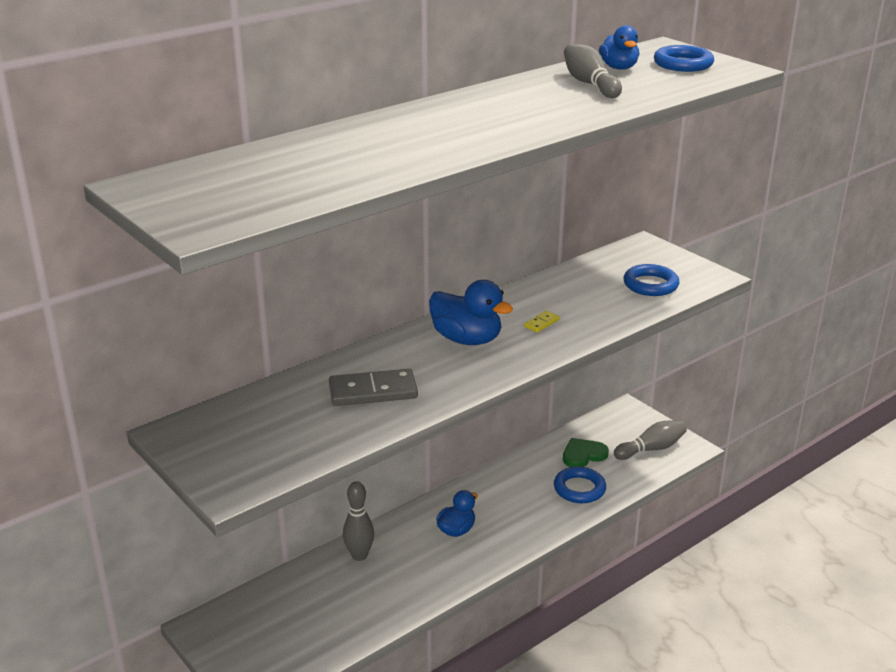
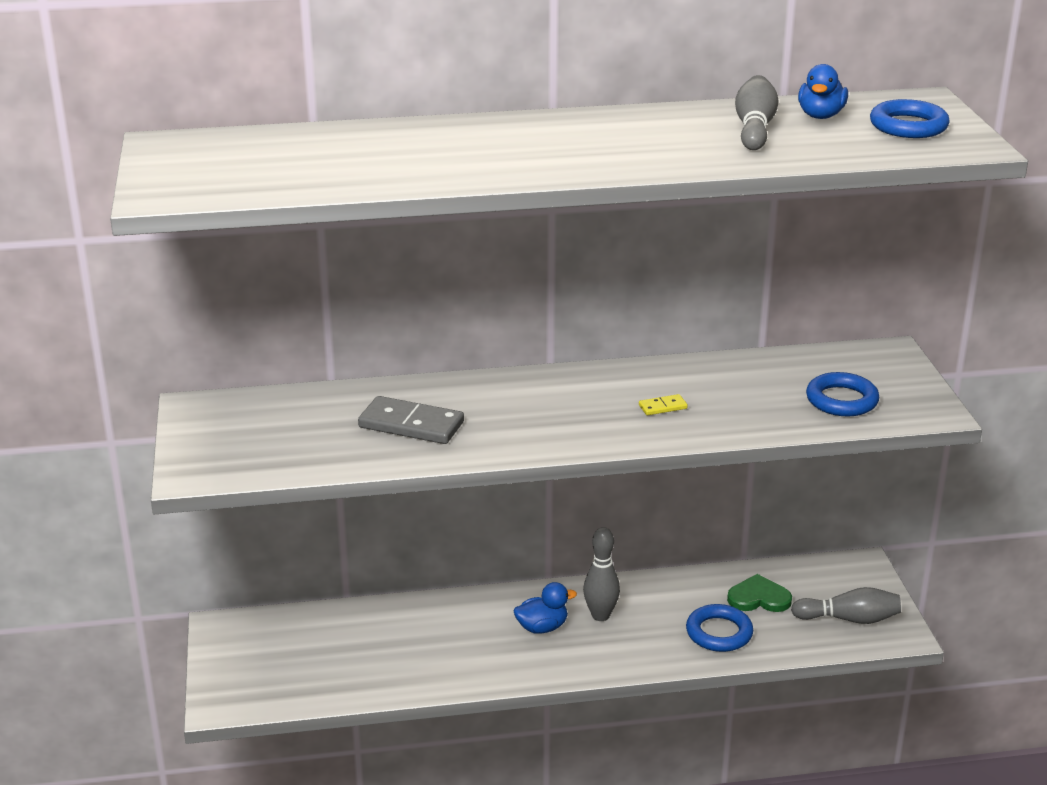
camera: 30 degrees right, 0 degrees up
(359, 555) = (421, 616): grey bowling pin -> grey bowling pin (600, 615)
(467, 339) = (562, 401): blue duck -> none

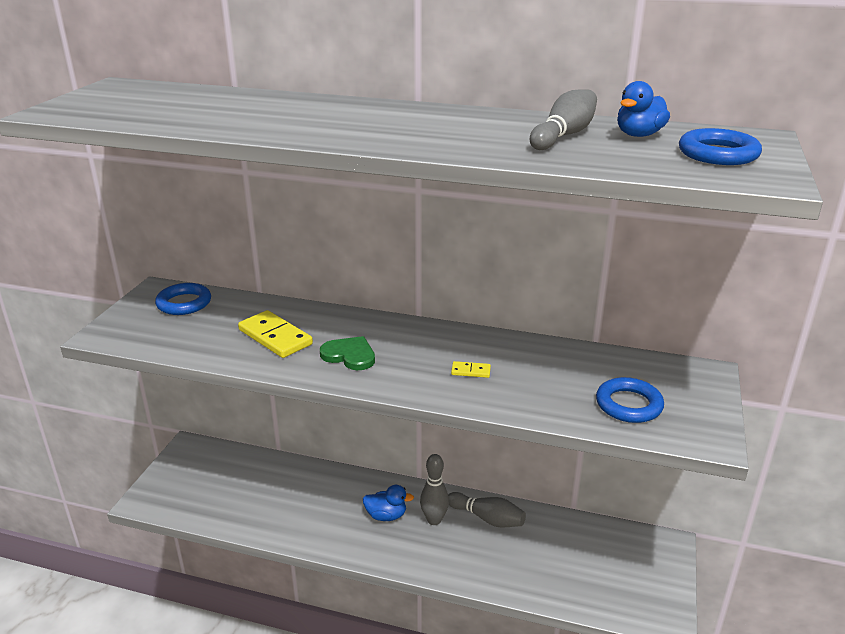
camera: 25 degrees right, 0 degrees up
(411, 425) = (275, 337): grey domino -> yellow domino
(719, 633) = (513, 565): blue ring -> blue ring (184, 303)
(759, 598) = (564, 545): green heart -> green heart (349, 355)
(849, 619) = (628, 590): grey bowling pin -> grey bowling pin (487, 518)

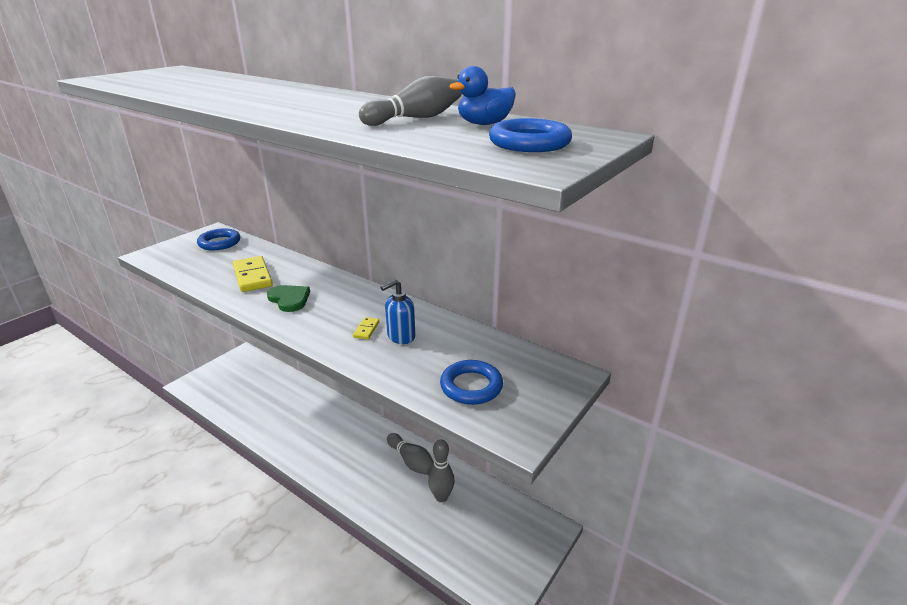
camera: 20 degrees right, 0 degrees up
(386, 515) = (338, 438): blue duck -> none
(434, 520) = (370, 451): grey bowling pin -> grey bowling pin (441, 497)
(471, 371) = (366, 329): yellow domino -> yellow domino turned 75 degrees clockwise
(513, 371) = (400, 336): none -> blue soap dispenser

